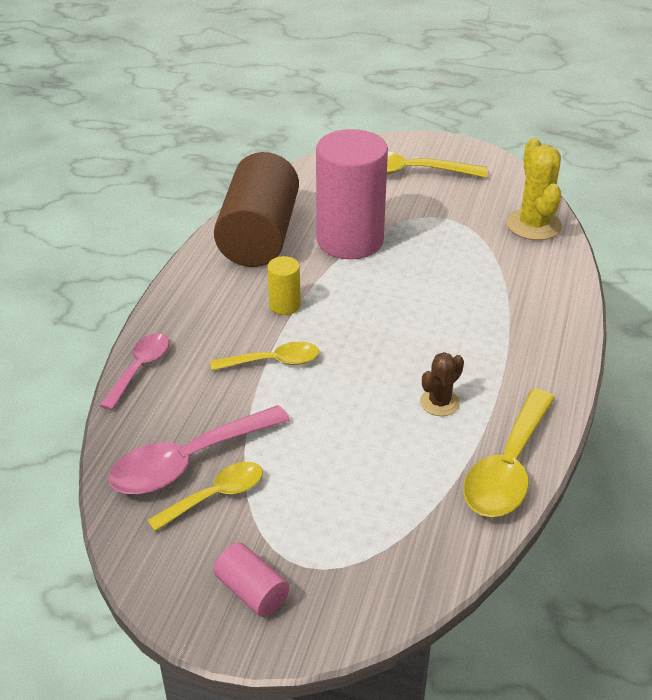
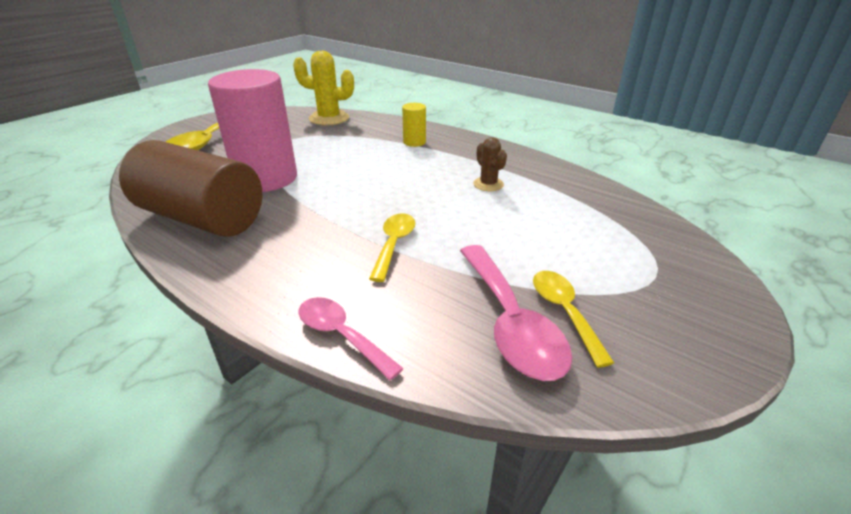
camera: 70 degrees left, 5 degrees down
(252, 591) = (688, 311): pink cylinder -> none
(284, 305) = (320, 224): yellow cylinder -> yellow cylinder (414, 142)
(508, 467) = (562, 176): yellow spoon -> none

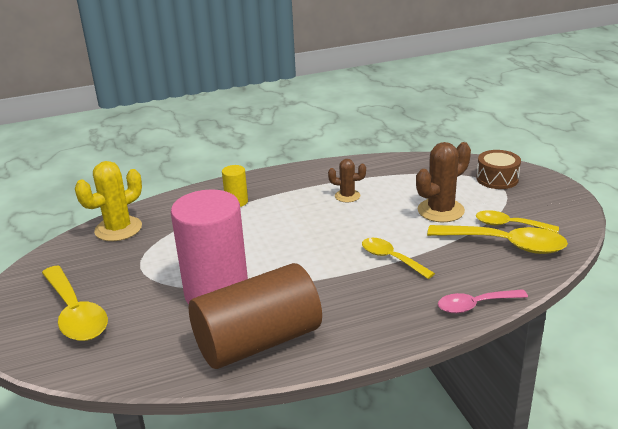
camera: 55 degrees left, 5 degrees down
(510, 322) = (505, 244): pink spoon -> yellow spoon
(531, 247) = (440, 210): none -> brown cactus
(670, 267) = (497, 179): none -> brown drum

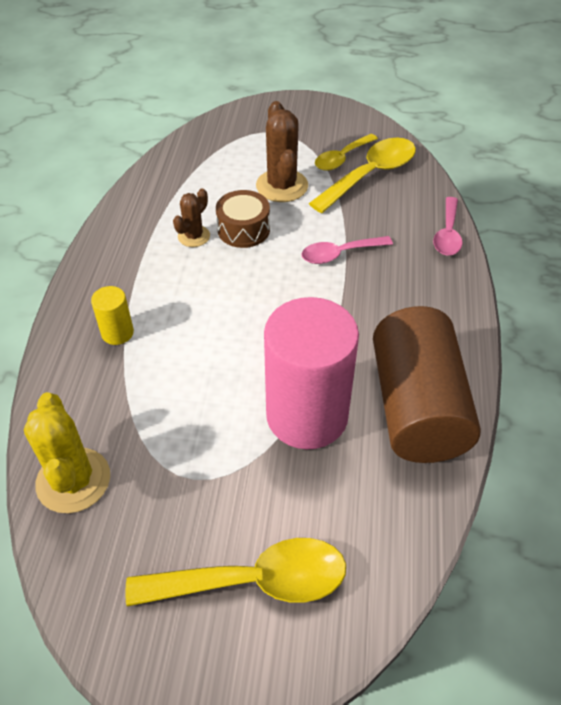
camera: 65 degrees left, 20 degrees up
(391, 258) = (339, 254): yellow spoon -> pink spoon
(497, 179) = (257, 127): brown drum -> brown drum (243, 229)

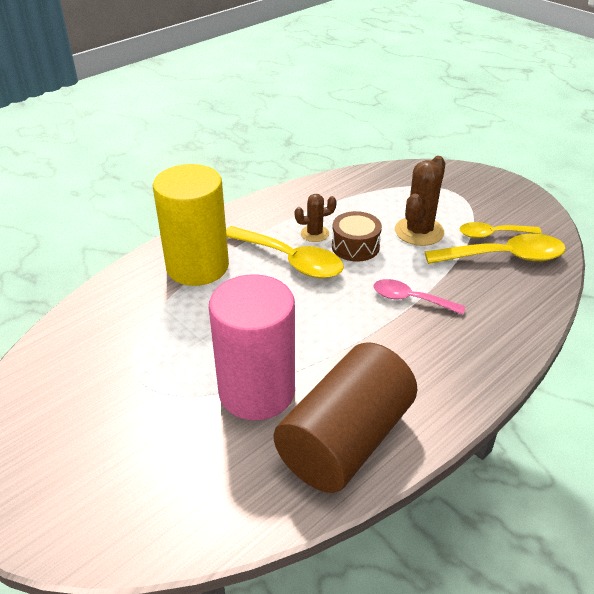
camera: 40 degrees right, 10 degrees down
(73, 480) = (75, 335): yellow cactus -> none
(117, 333) = (197, 266): yellow cylinder -> yellow cylinder, size x2.32
(253, 581) = (100, 469): yellow spoon -> yellow spoon (290, 260)
(447, 234) = (524, 333): pink spoon -> none

